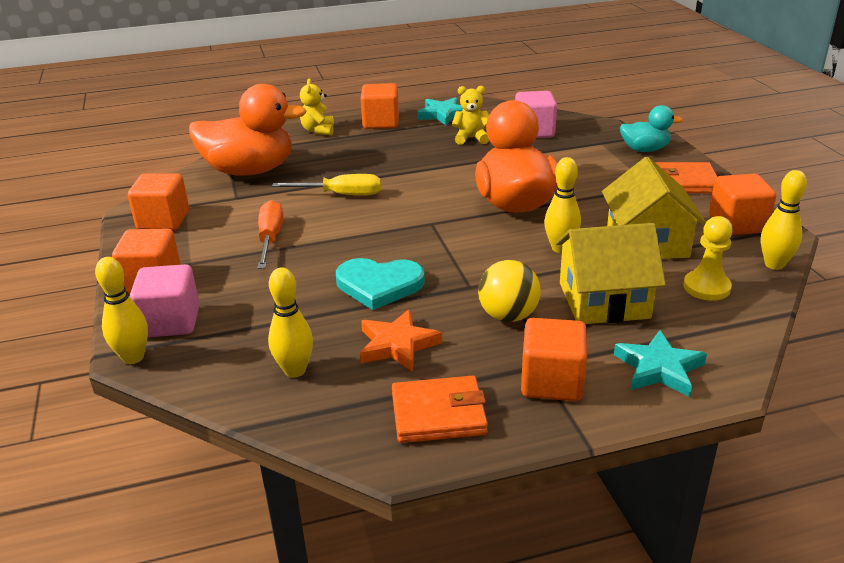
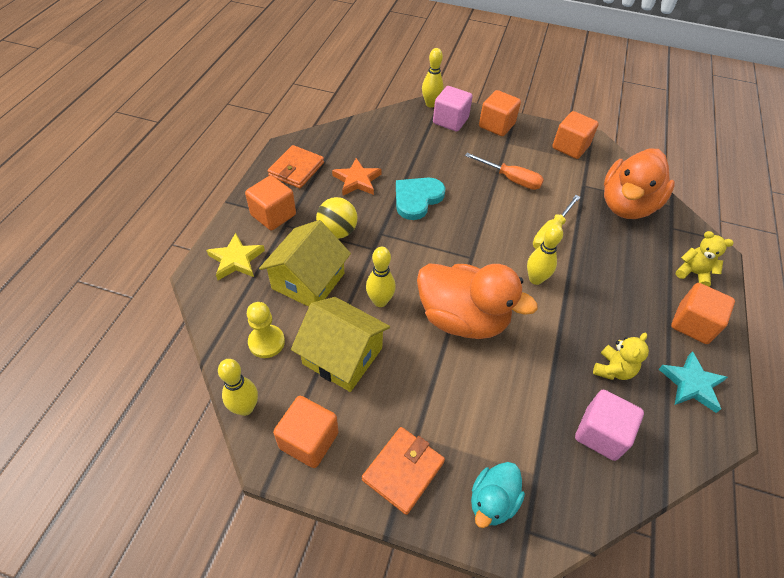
camera: 120 degrees right, 20 degrees up
(295, 370) = (372, 142): yellow bowling pin -> yellow bowling pin (535, 279)
(659, 368) = (236, 260): turquoise star -> yellow star

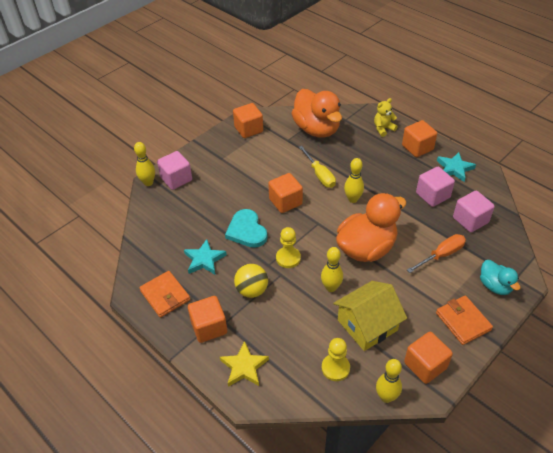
camera: 60 degrees left, 5 degrees down
(308, 281) = (291, 324): yellow house -> none
(357, 180) = (204, 260): orange star -> turquoise star
(400, 247) = (288, 258): none -> yellow pawn
(496, 125) = (200, 156): orange cube -> orange cube (285, 202)
(511, 179) = (259, 172): orange screwdriver -> orange screwdriver (441, 255)
(613, 369) = (432, 195): yellow teddy bear -> pink cube

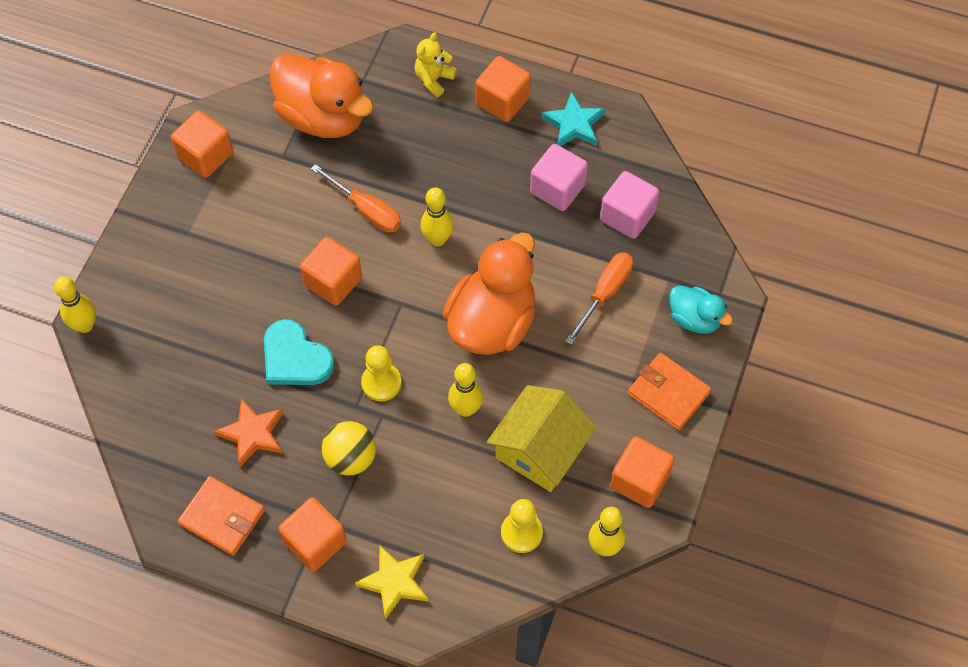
camera: 25 degrees left, 15 degrees up
(176, 179) = (130, 301): pink cube -> none
(204, 260) = (253, 434): turquoise star -> orange star
(319, 175) = (366, 210): yellow screwdriver -> orange screwdriver

